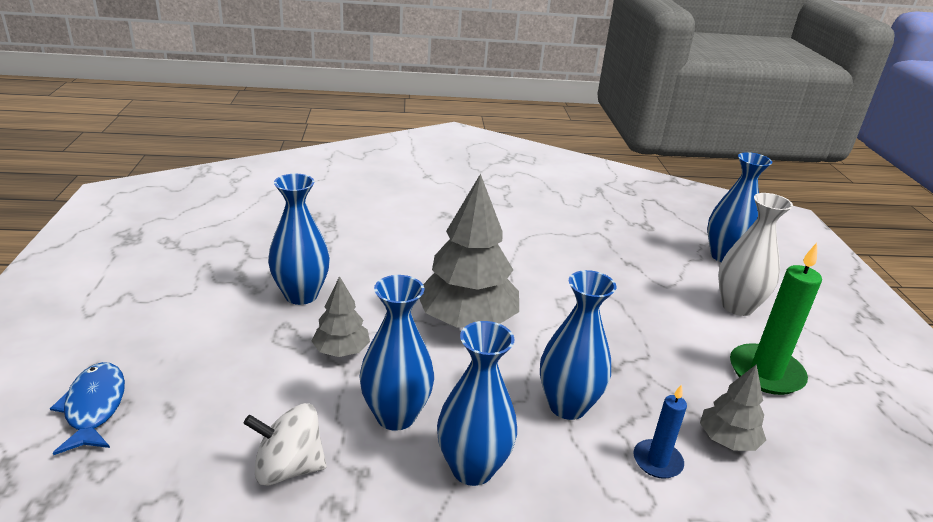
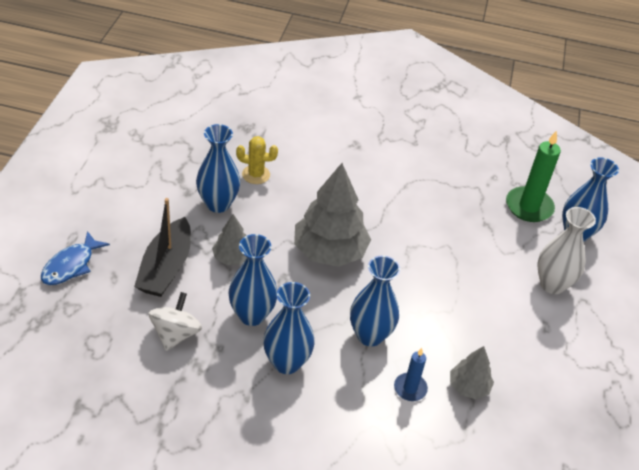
camera: 15 degrees right, 15 degrees up
(94, 407) = (71, 265): blue fish -> blue fish turned 150 degrees counterclockwise
(249, 381) = (166, 268): none -> black boat
(288, 468) = (175, 334): white spinning top -> white spinning top turned 90 degrees clockwise
(340, 258) = (256, 174): none -> yellow cactus
(766, 372) = (534, 345): green candle -> green candle (529, 207)

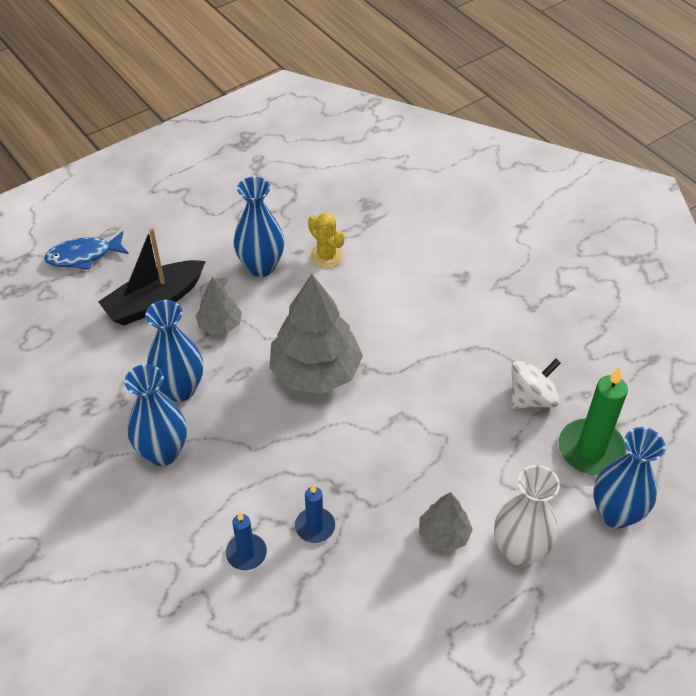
camera: 45 degrees right, 5 degrees up
(175, 334) = (101, 366): white spinning top -> white spinning top (531, 398)
(370, 335) = (265, 477): blue vase -> none
(432, 345) = (315, 526): none -> blue candle
(468, 387) = (305, 592): grey tree -> grey tree (444, 534)

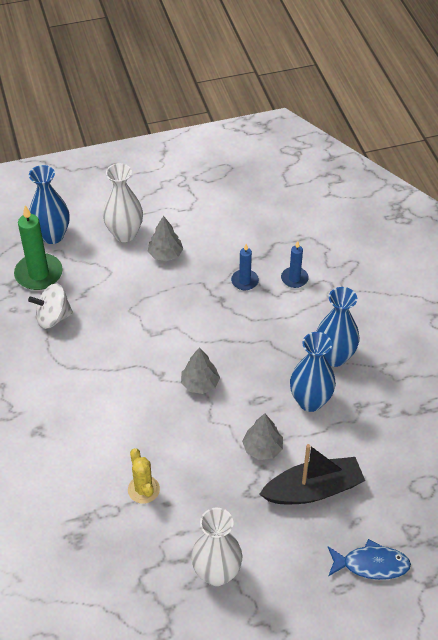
camera: 160 degrees left, 0 degrees up
(228, 213) = (216, 573): none -> white vase
(261, 266) = (207, 497): blue vase -> none
(316, 372) = (200, 384): grey tree -> grey tree, size x0.51

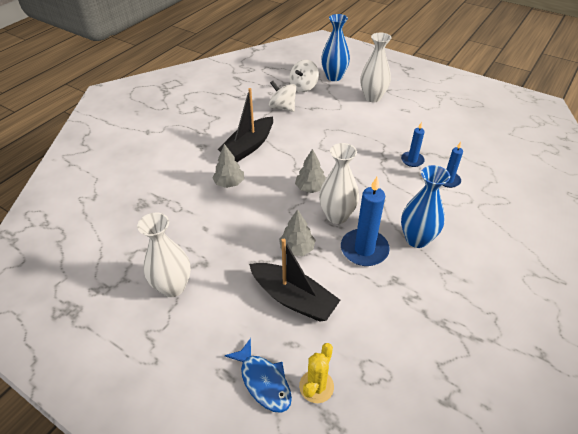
camera: 50 degrees right, 5 degrees down
(39, 274) = (303, 87): green candle -> white spinning top
(85, 390) = (248, 146): none -> black boat
(143, 489) = (205, 211): yellow cactus -> yellow cactus (316, 386)
(165, 254) = (382, 119): grey tree -> grey tree (229, 183)
(254, 391) = (337, 216): none -> white vase
(310, 401) = (364, 249): blue vase -> blue candle

